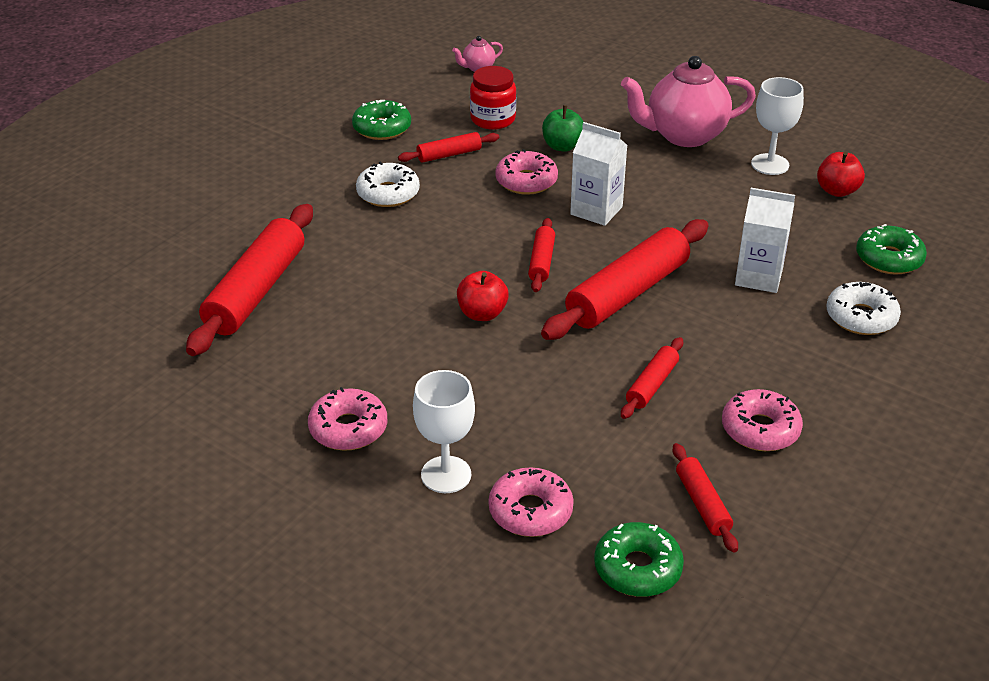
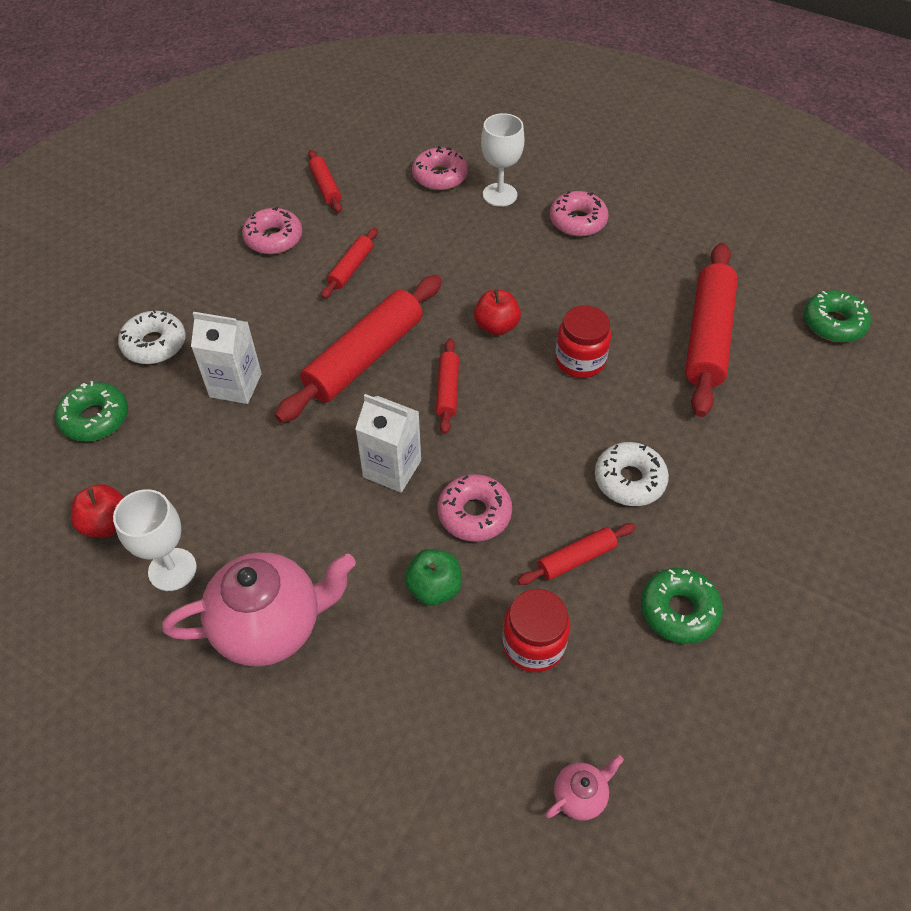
camera: 175 degrees right, 15 degrees up
(400, 278) = (580, 360): none -> red jar
(637, 568) = (372, 150): green donut -> green donut (833, 323)

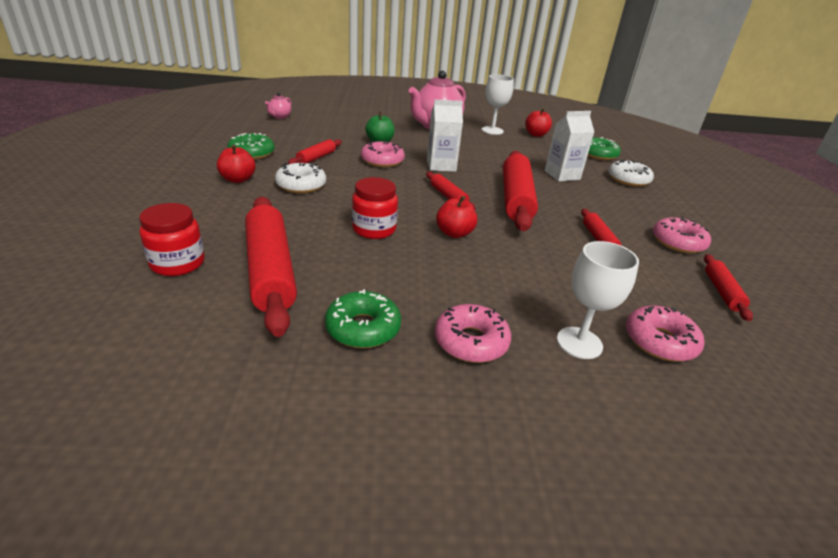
camera: 145 degrees right, 20 degrees down
(325, 187) = (722, 292): red rolling pin -> red rolling pin turned 60 degrees clockwise
(533, 644) = (321, 137): red jar -> red jar (177, 263)
(714, 525) = (238, 179): none -> red apple
(833, 323) = (122, 320): green donut -> green donut (363, 328)

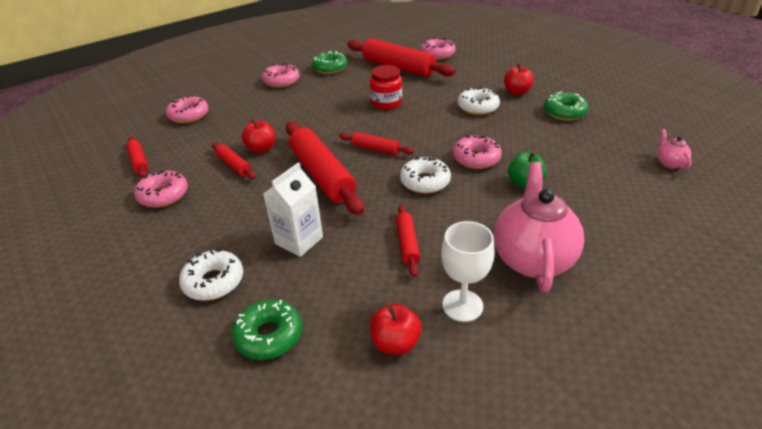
camera: 150 degrees right, 5 degrees up
(177, 263) = (437, 54): red jar -> pink donut
(316, 158) = (522, 133): red rolling pin -> red rolling pin (407, 244)
(441, 166) = (425, 182): white carton -> white donut
(454, 233) = (338, 122): red apple -> red apple (261, 149)
(579, 343) = (231, 99): white goblet -> none

